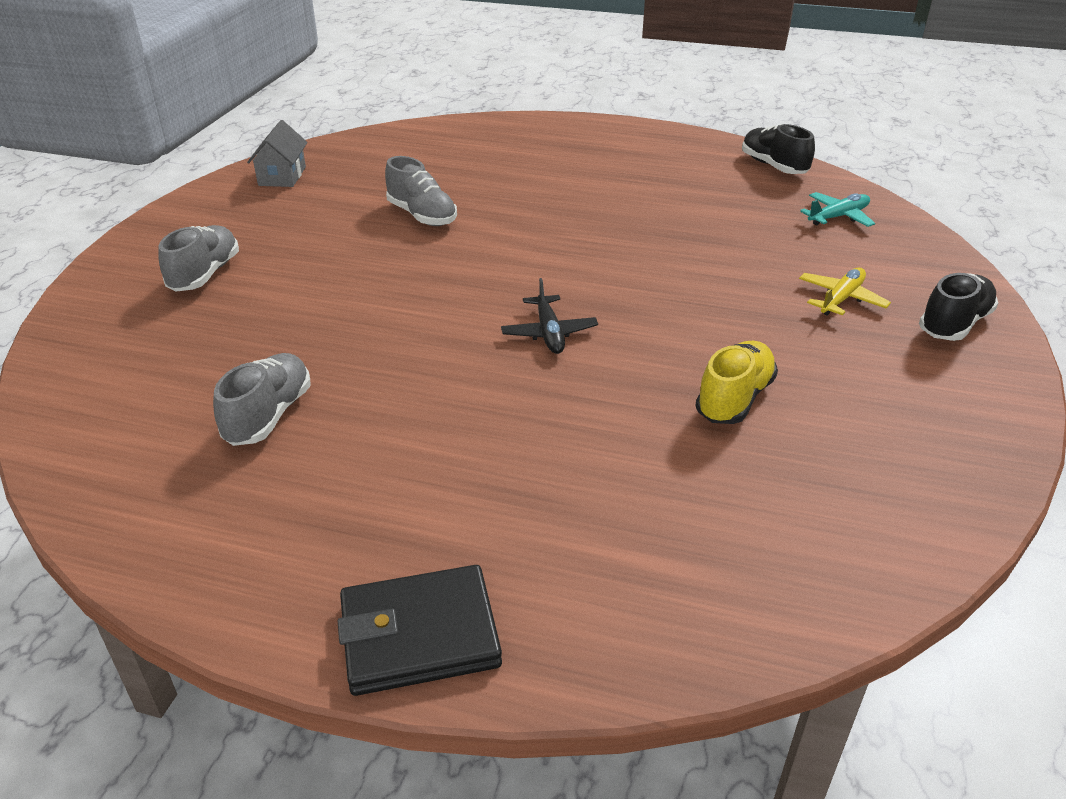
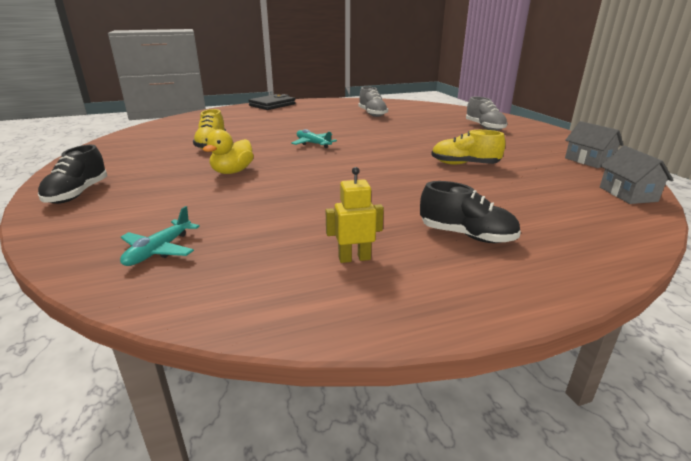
camera: 145 degrees right, 10 degrees down
(369, 142) = (627, 194): none -> grey house
(422, 216) = (464, 164): grey shoe -> yellow shoe
(549, 333) = (313, 144): black plane -> turquoise plane
(682, 168) = (354, 258): none -> yellow robot
(729, 302) = (232, 172): none -> yellow duck
(773, 166) = (253, 301): black shoe -> black shoe (466, 235)
(841, 299) = (158, 189): yellow plane -> none

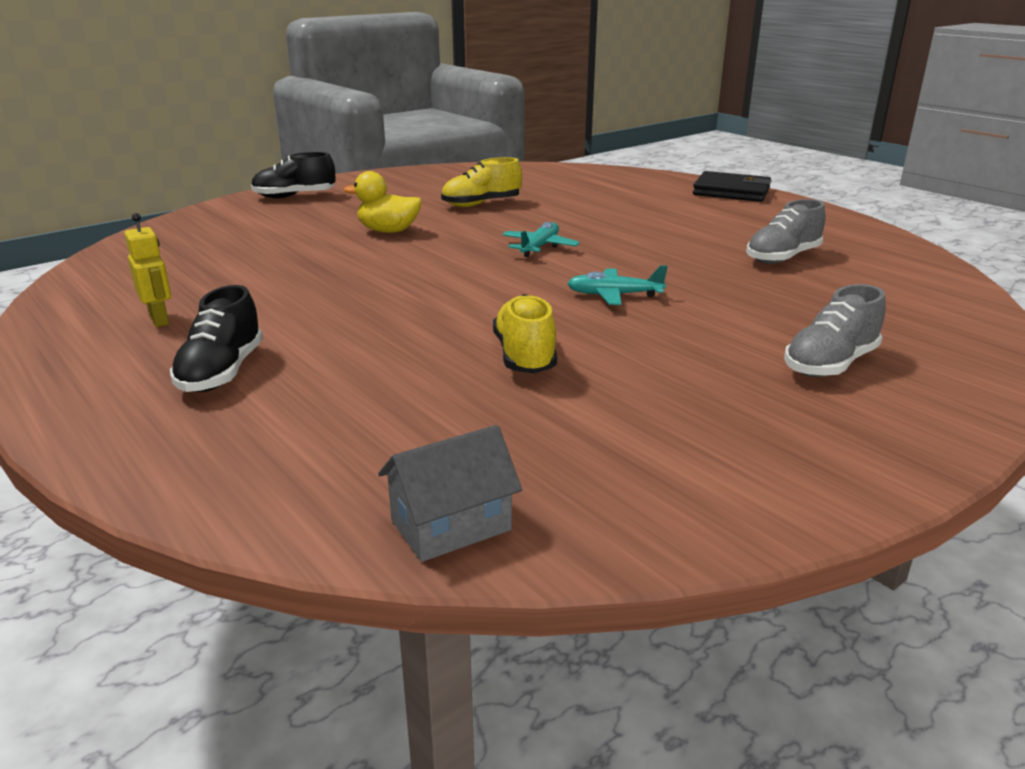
camera: 70 degrees right, 0 degrees up
(159, 250) = (176, 247): turquoise plane -> turquoise plane (614, 295)
(588, 161) = (671, 492): grey house -> none

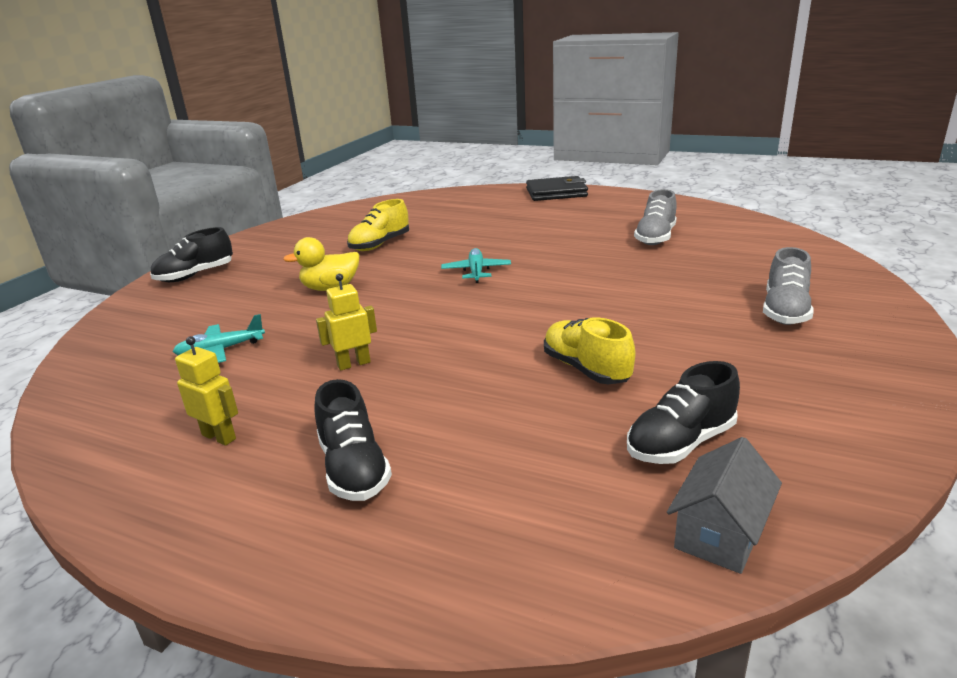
camera: 25 degrees left, 0 degrees up
(326, 295) = (353, 364): none -> yellow robot
(524, 444) = (681, 443): none -> black shoe
(614, 295) = (583, 298): turquoise plane -> turquoise plane (220, 350)

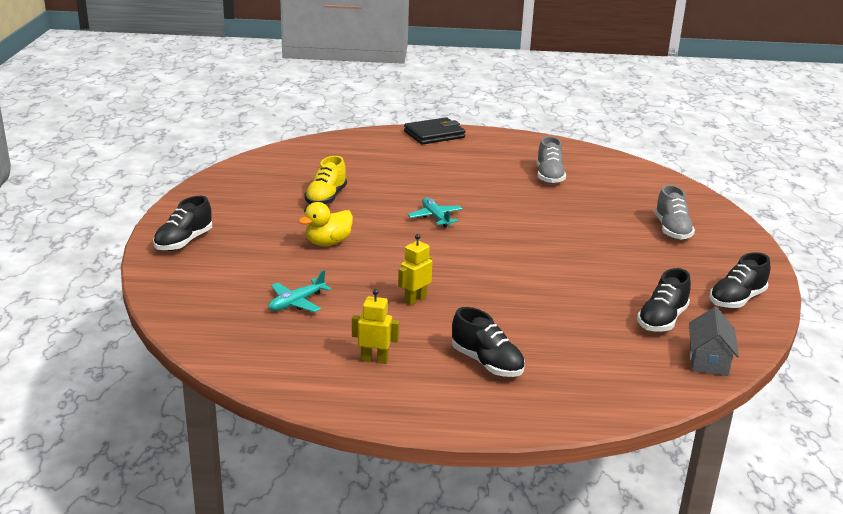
camera: 25 degrees left, 0 degrees up
(586, 369) = (576, 284): yellow shoe -> none
(837, 427) = (736, 300): none -> black shoe

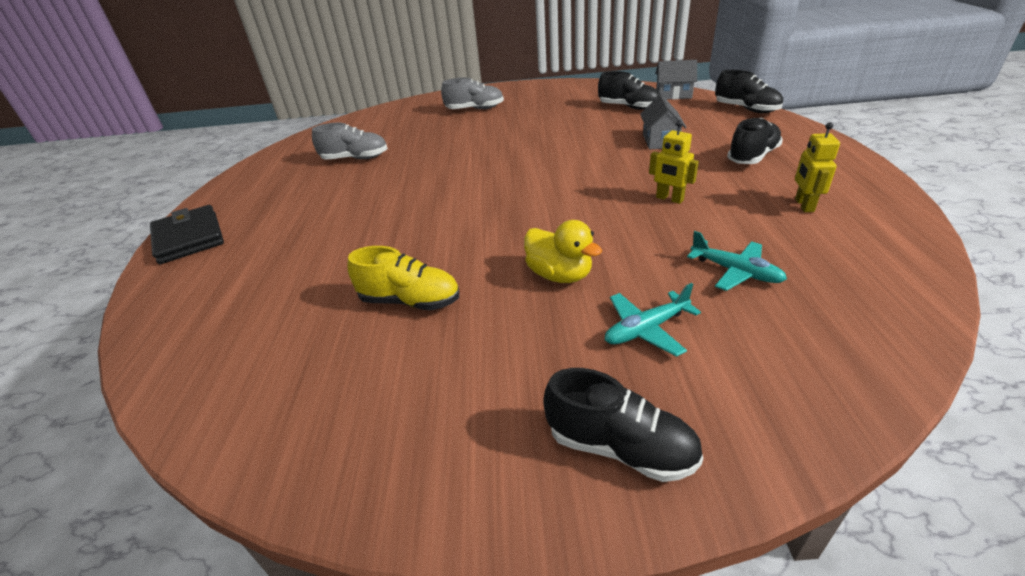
camera: 90 degrees left, 10 degrees up
(435, 217) = (466, 209): turquoise plane -> turquoise plane (646, 329)
(548, 320) = (660, 140): none -> grey house
(736, 300) = (582, 90): black shoe -> black shoe (746, 109)

